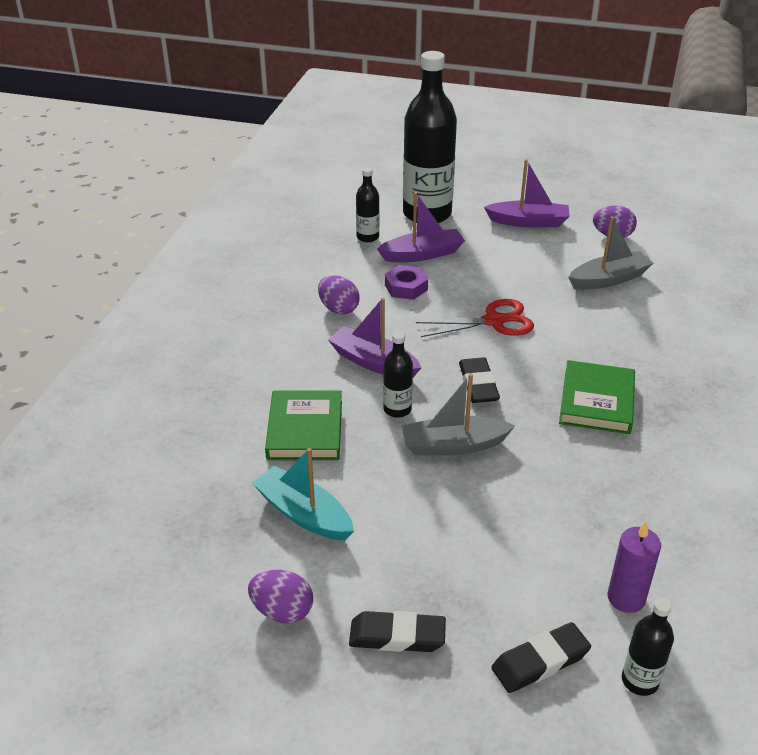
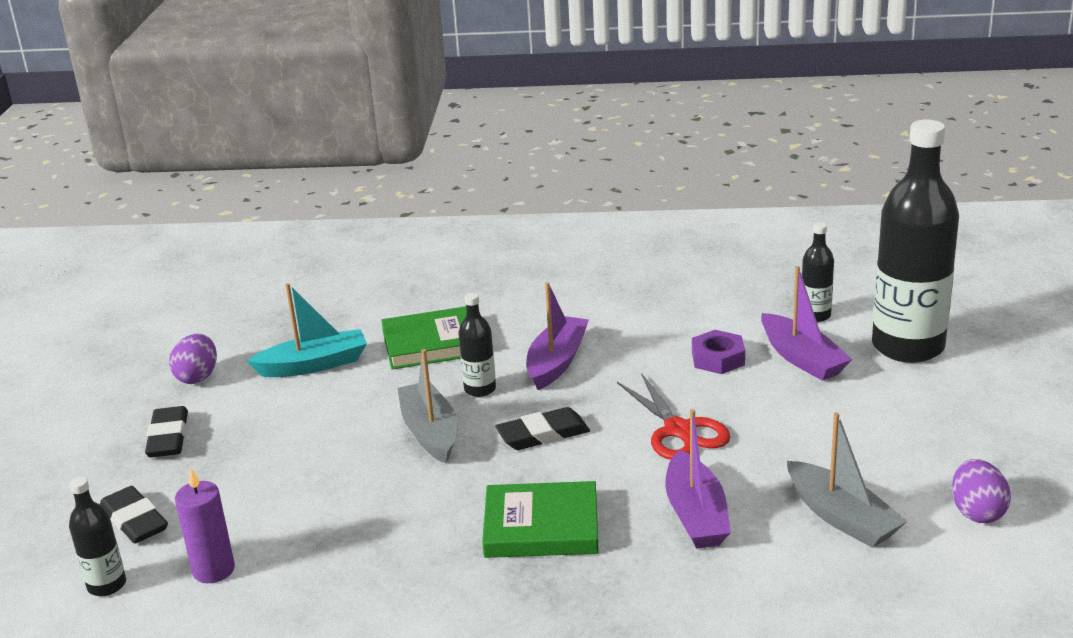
camera: 80 degrees right, 10 degrees down
(304, 514) = (314, 365): turquoise boat -> turquoise boat turned 45 degrees clockwise
(338, 309) = (648, 324): purple egg -> none
(528, 222) = (954, 430): purple boat -> purple boat (696, 515)

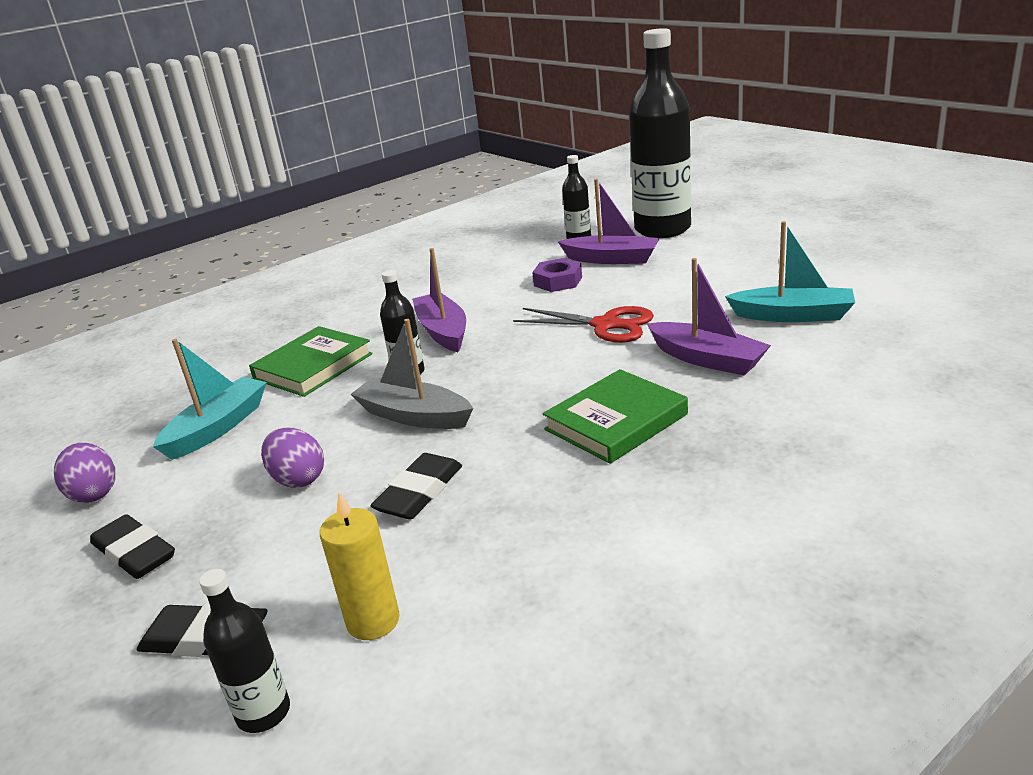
camera: 40 degrees left, 0 degrees up
(214, 570) = (373, 621): purple candle -> yellow candle
(543, 435) = (512, 373): black eraser -> black eraser (419, 492)
(841, 517) = (793, 315): grey boat -> turquoise boat
(977, 512) = (854, 277): purple egg -> purple egg (298, 479)

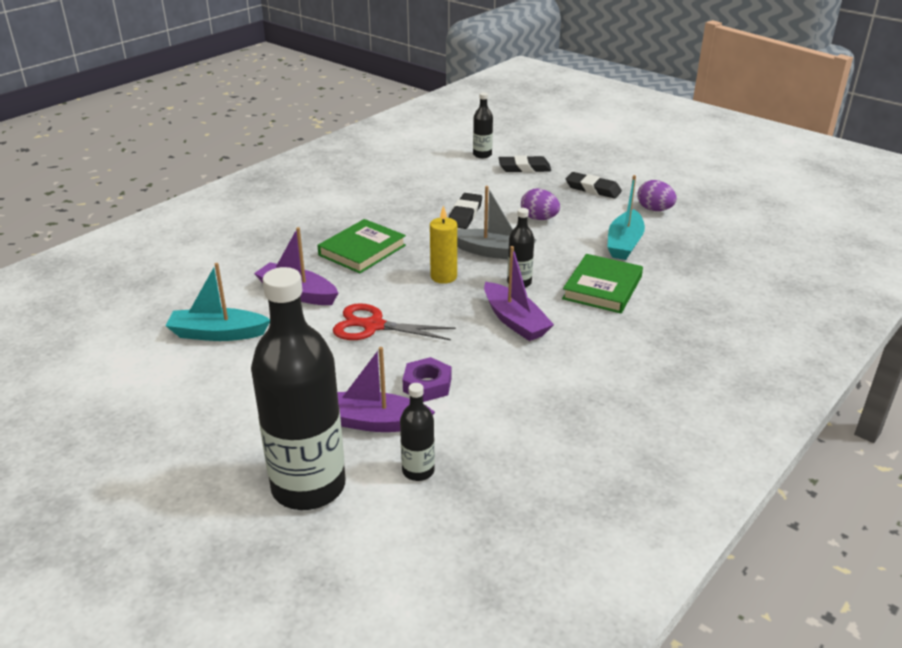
camera: 165 degrees right, 5 degrees up
(373, 621) = (458, 175): yellow candle -> yellow candle (443, 277)

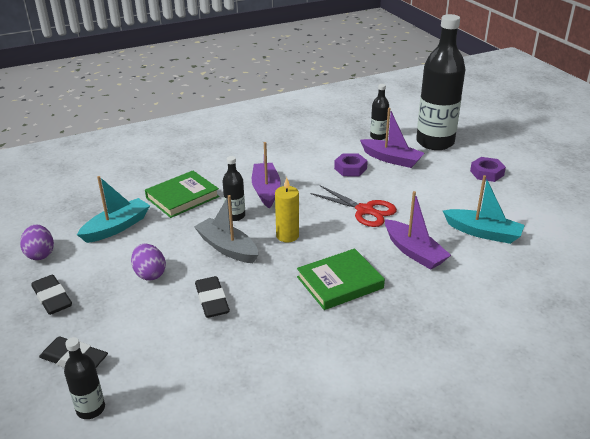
camera: 155 degrees left, 0 degrees up
(209, 435) = (486, 173): none -> purple nut
(465, 214) = (212, 300): black eraser -> black eraser turned 60 degrees counterclockwise

